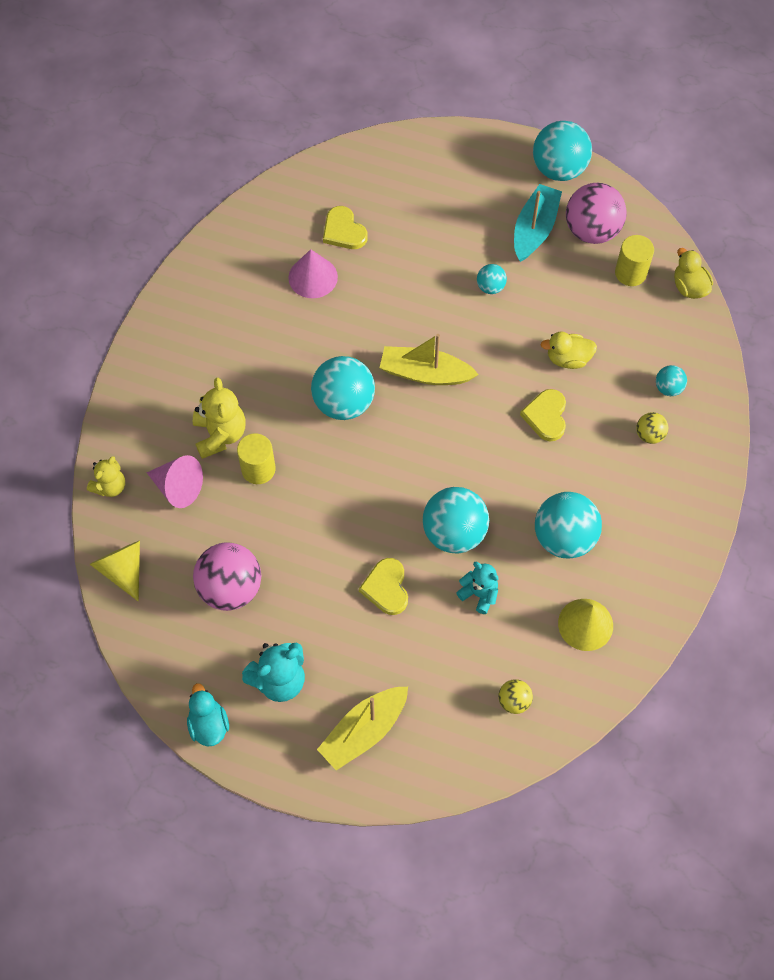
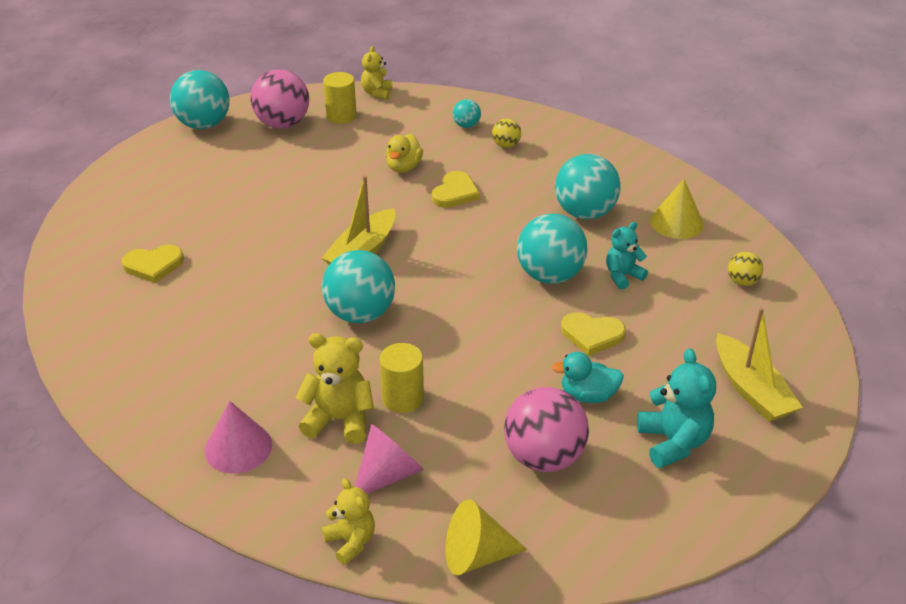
camera: 70 degrees left, 25 degrees down
(209, 725) = (714, 518): turquoise duck -> turquoise duck (588, 395)
(313, 277) = (191, 300): pink cone -> pink cone (238, 447)
(490, 287) = (296, 190): turquoise ball -> none
(534, 229) = (255, 152): turquoise boat -> none
(546, 416) = (455, 193): yellow heart -> yellow heart turned 90 degrees counterclockwise
(689, 287) = (377, 93): yellow duck -> yellow teddy bear

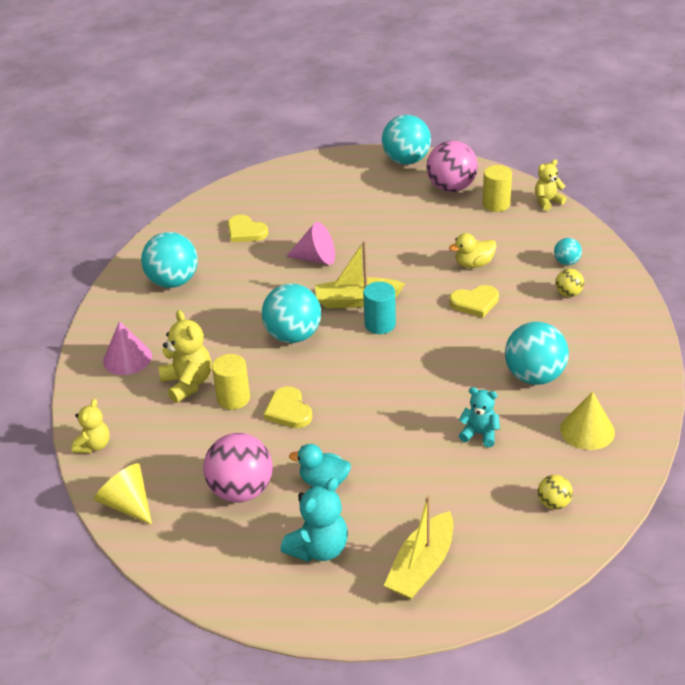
camera: 55 degrees right, 0 degrees up
(388, 474) = (161, 430): pink cone -> pink cone (316, 258)
(414, 256) = (380, 324): none -> turquoise cylinder
(550, 276) = (435, 397): turquoise ball -> turquoise ball (173, 282)
(588, 395) = (324, 481): turquoise duck -> turquoise duck turned 45 degrees counterclockwise
(592, 335) = (391, 452): yellow heart -> yellow heart (288, 410)

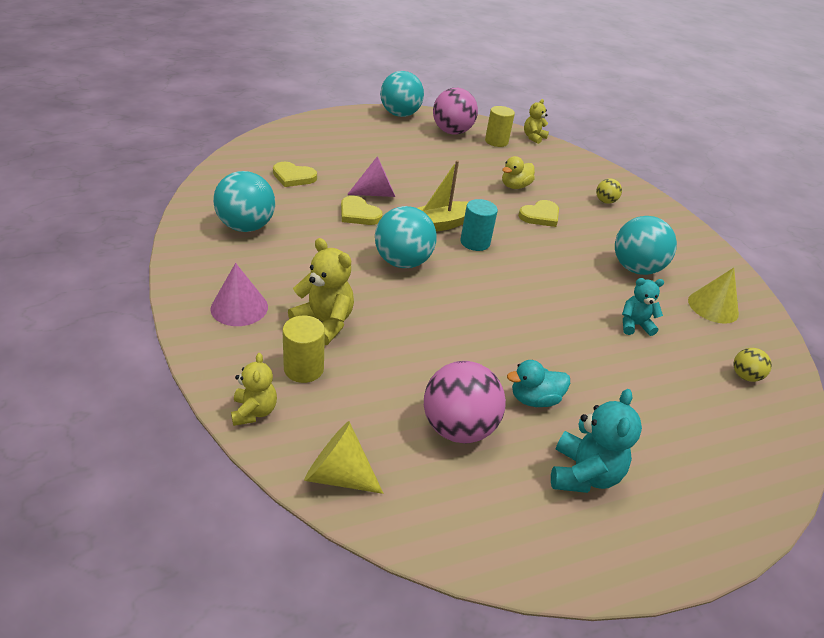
camera: 30 degrees left, 0 degrees up
(233, 398) = (383, 331): yellow cylinder -> yellow cylinder (303, 369)
(288, 410) = (448, 333): yellow heart -> yellow heart (358, 214)
(422, 566) = (692, 467): yellow boat -> none
(566, 262) = (584, 179): turquoise ball -> none

